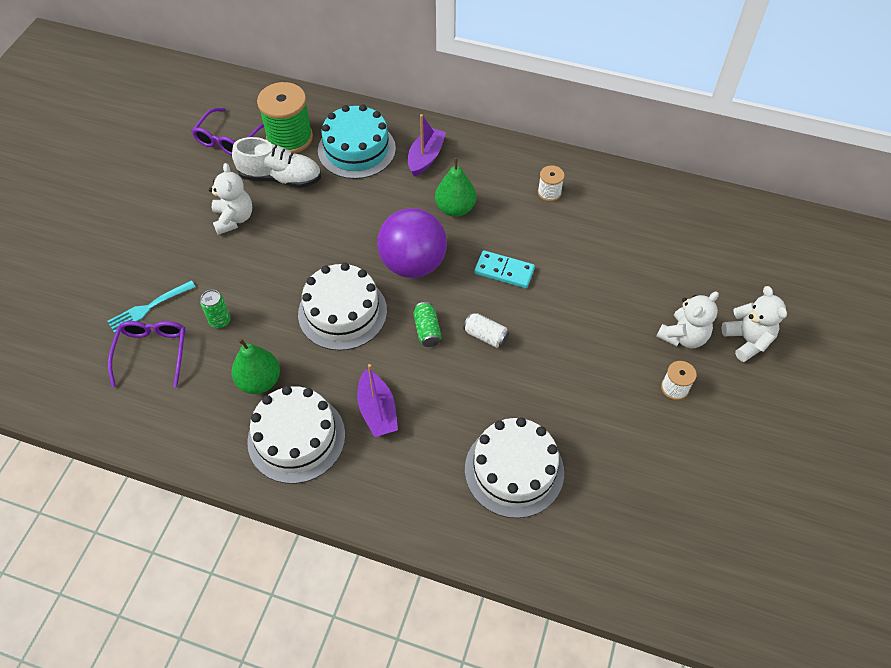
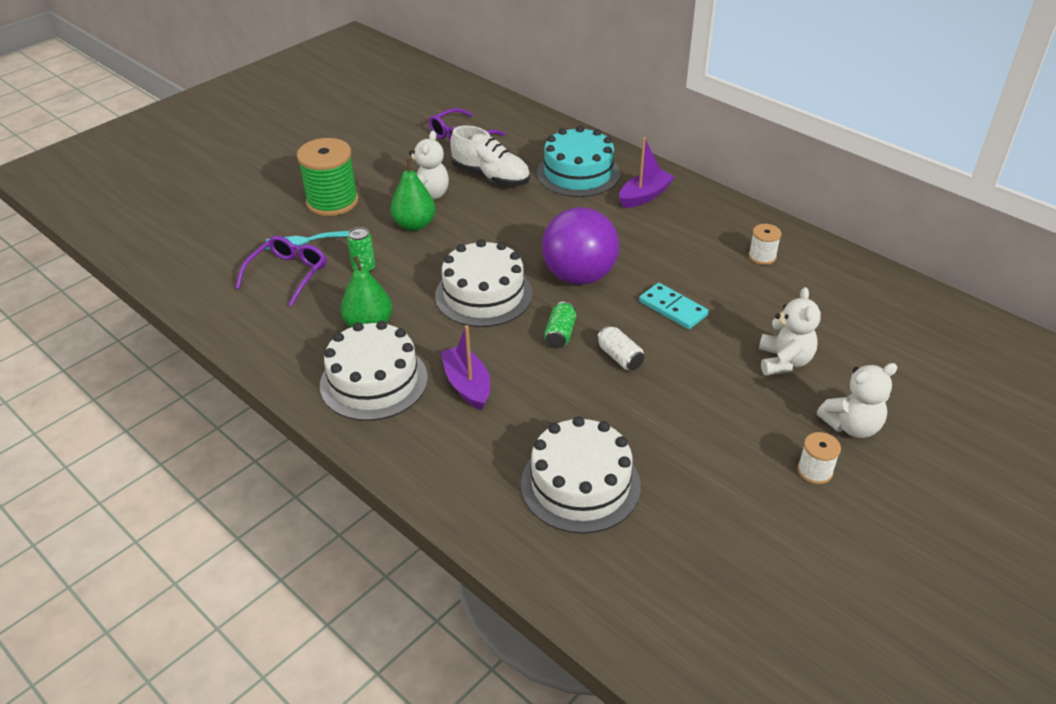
camera: 25 degrees right, 15 degrees down
(289, 138) = (519, 149): green spool -> green spool (332, 202)
(377, 411) = (467, 385): purple boat -> purple boat turned 150 degrees clockwise
(455, 208) = (651, 243): green pear -> green pear (414, 225)
(747, 340) = (933, 454): white teddy bear -> white teddy bear (784, 361)

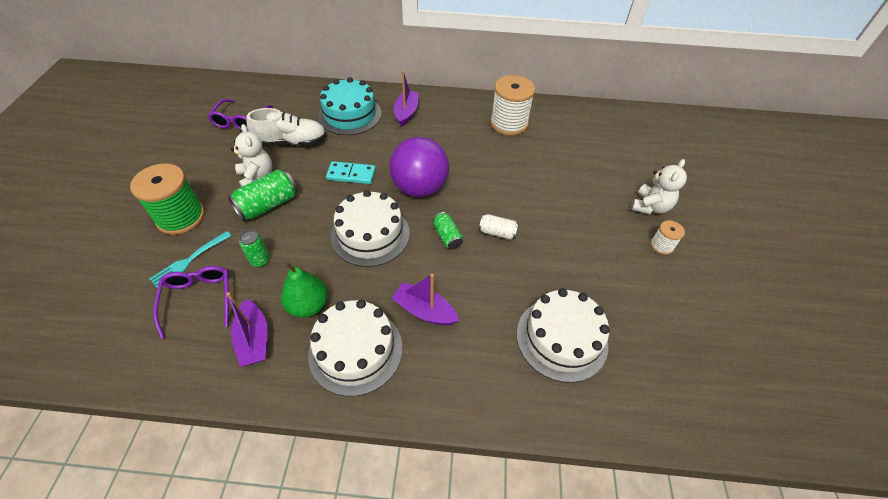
camera: 40 degrees left, 10 degrees up
(301, 327) = (254, 339): none -> purple boat
(414, 225) = (268, 205): green pear -> green can
(673, 308) = (495, 182): turquoise domino -> turquoise domino (351, 174)
(762, 256) = (509, 123): white spool -> white spool, size x2.03
(784, 361) = (583, 185): white teddy bear -> none

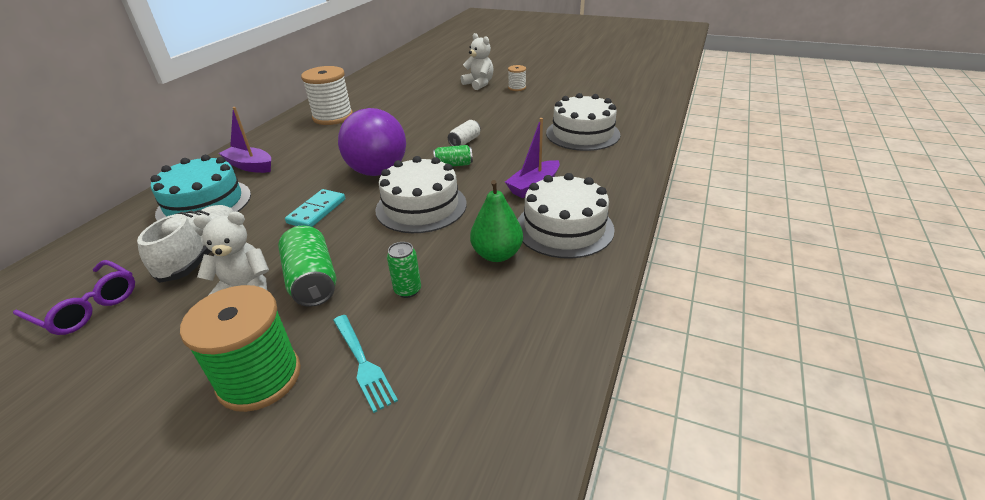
camera: 70 degrees left, 15 degrees down
(198, 300) = (443, 350): purple glasses -> none
(254, 339) = (528, 297): purple boat -> none

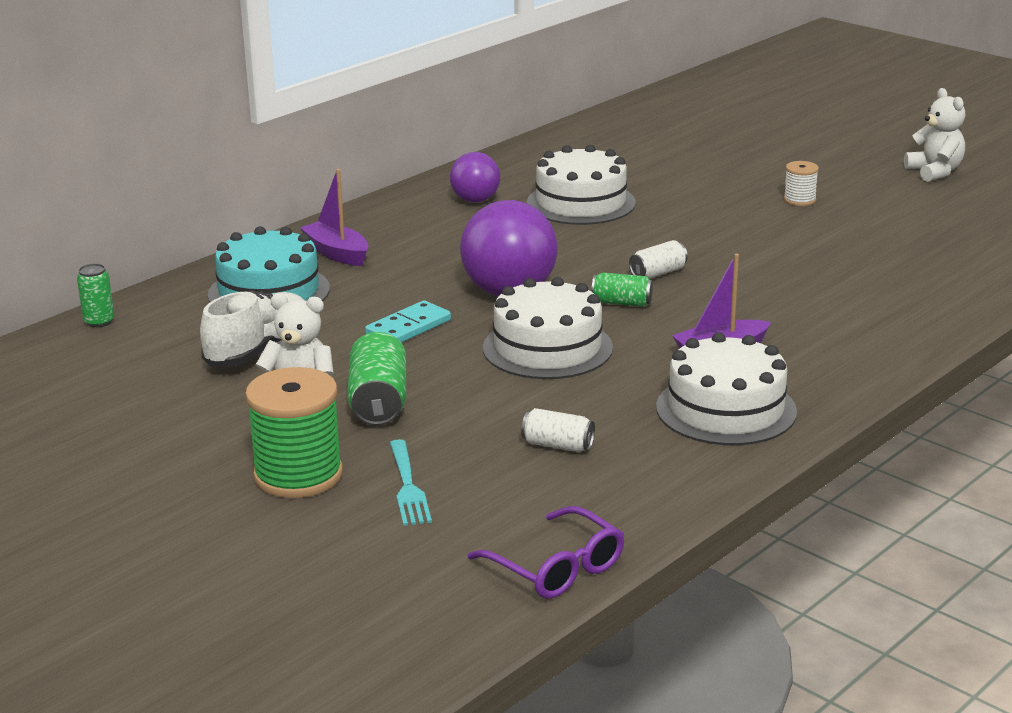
camera: 20 degrees right, 10 degrees down
(87, 306) = (129, 377): purple glasses -> purple glasses (556, 567)
(333, 117) = (475, 200): white spool -> purple ball
(407, 290) = (486, 434): green can -> green can (99, 322)
(467, 287) = (558, 445): none -> white can
(479, 84) = (738, 183): white teddy bear -> white teddy bear (935, 172)
(497, 254) = (615, 420): green pear -> none
(582, 134) = (853, 293): white cake -> white cake (581, 203)

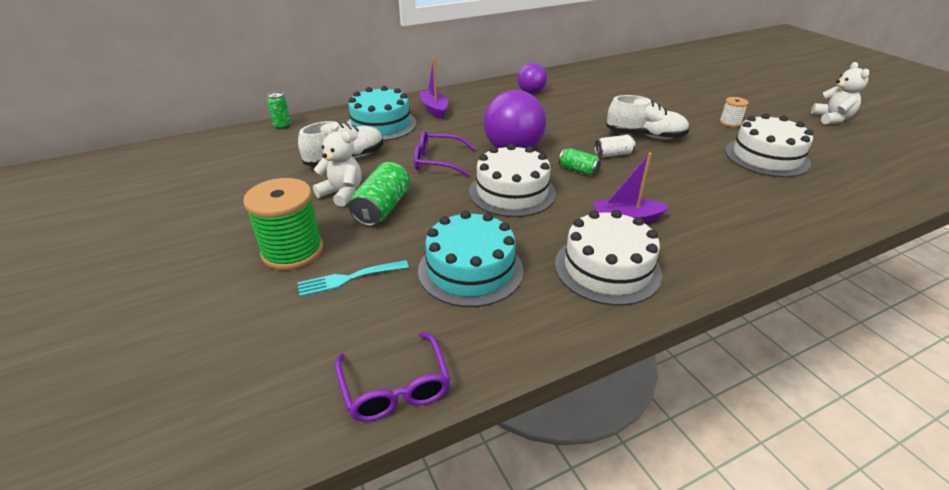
camera: 20 degrees right, 10 degrees up
(407, 486) = (350, 278): turquoise fork -> turquoise fork turned 60 degrees clockwise
(408, 327) = (438, 161): turquoise domino -> purple glasses
(558, 445) = (470, 270): white can -> turquoise cake
(581, 203) = (590, 103): white cake -> white cake (766, 157)
(689, 239) = (645, 136): none -> white shoe

